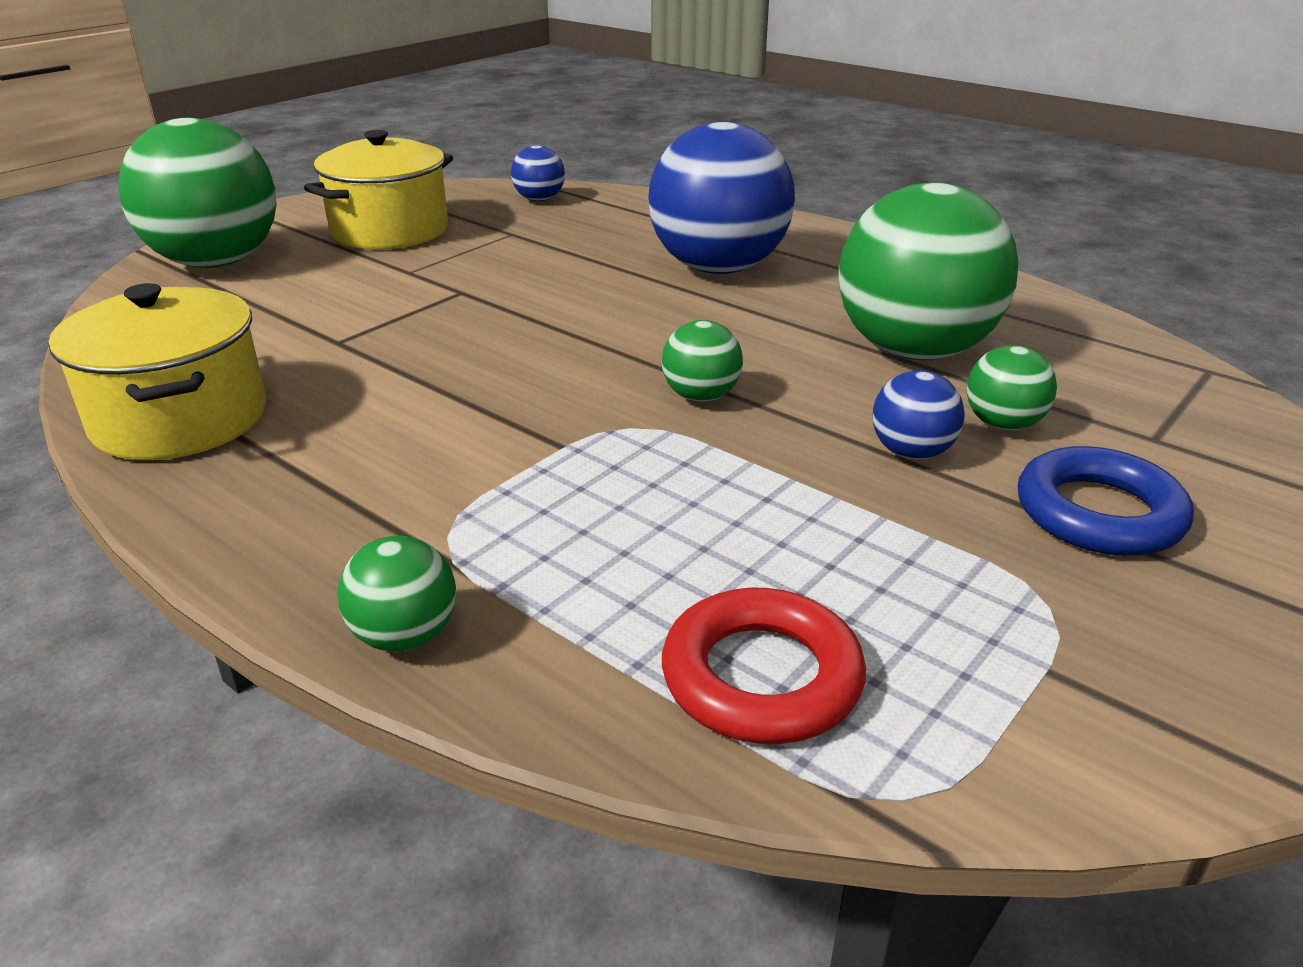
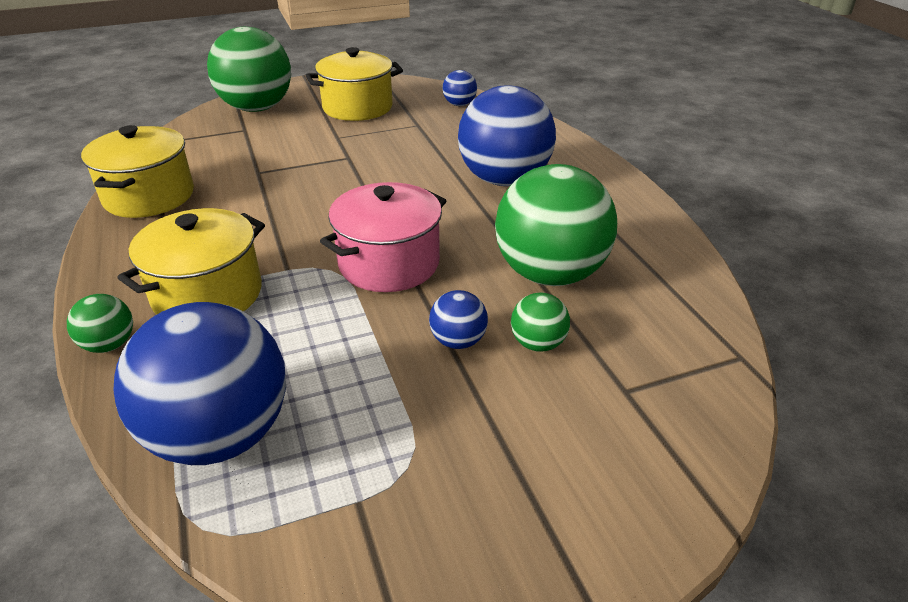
camera: 30 degrees right, 5 degrees up
(481, 514) = (208, 294): none -> yellow pot
(701, 396) = (389, 263): green ball -> pink pot
(761, 677) = (220, 435): red ring -> blue ball
(1098, 513) = (516, 424): blue ring -> none

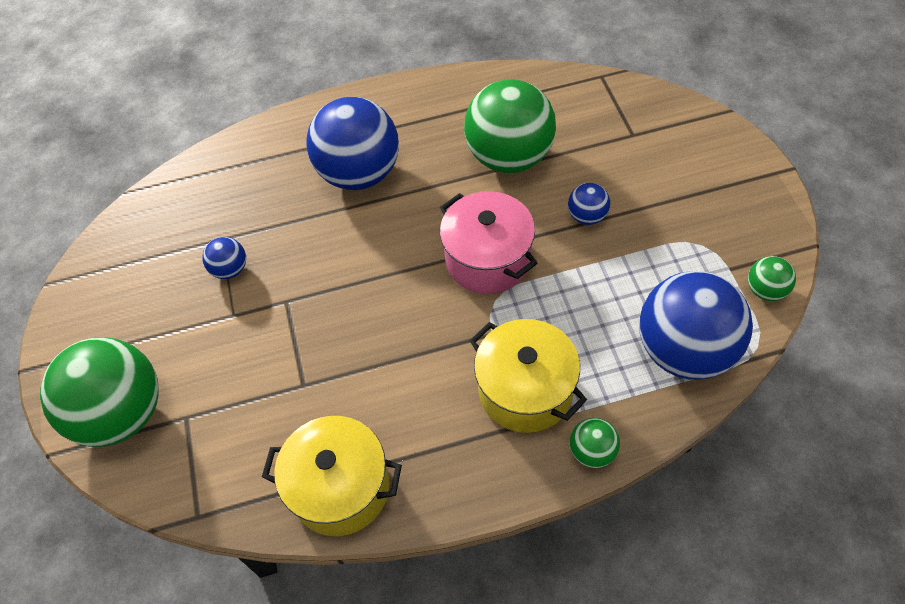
camera: 80 degrees left, 20 degrees up
(357, 107) = (156, 299): yellow pot -> none
(459, 104) = (178, 200): blue ball -> blue ball (230, 269)
(538, 344) = (589, 172): green ball -> green ball (765, 290)

